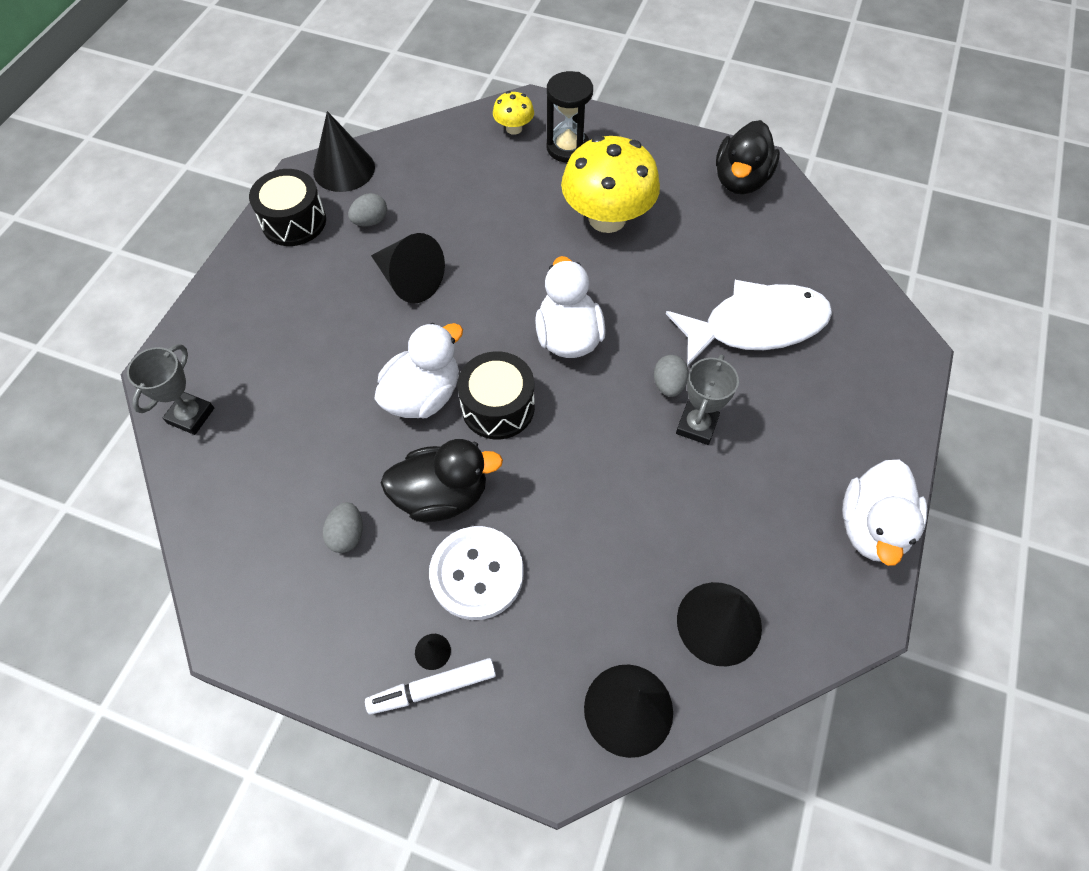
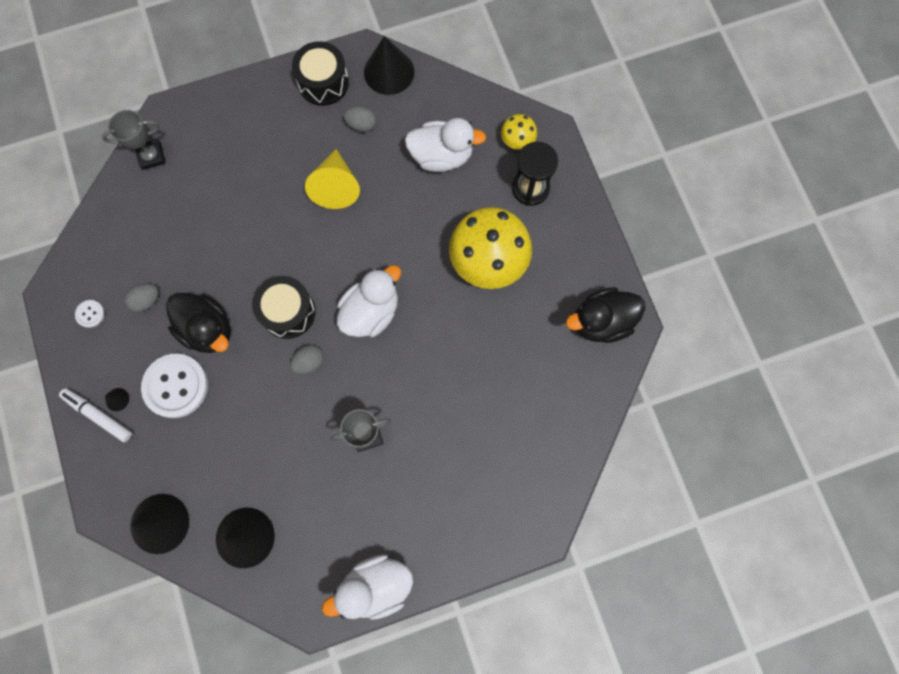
camera: 50 degrees right, 15 degrees up
(300, 608) = (90, 314): none -> white button
(409, 280) = (336, 186): black cone -> yellow cone
(423, 395) = (262, 265): white duck -> white duck (441, 156)
(668, 385) = (384, 397): grey egg -> grey egg (309, 362)
(756, 326) = (476, 419): white fish -> none

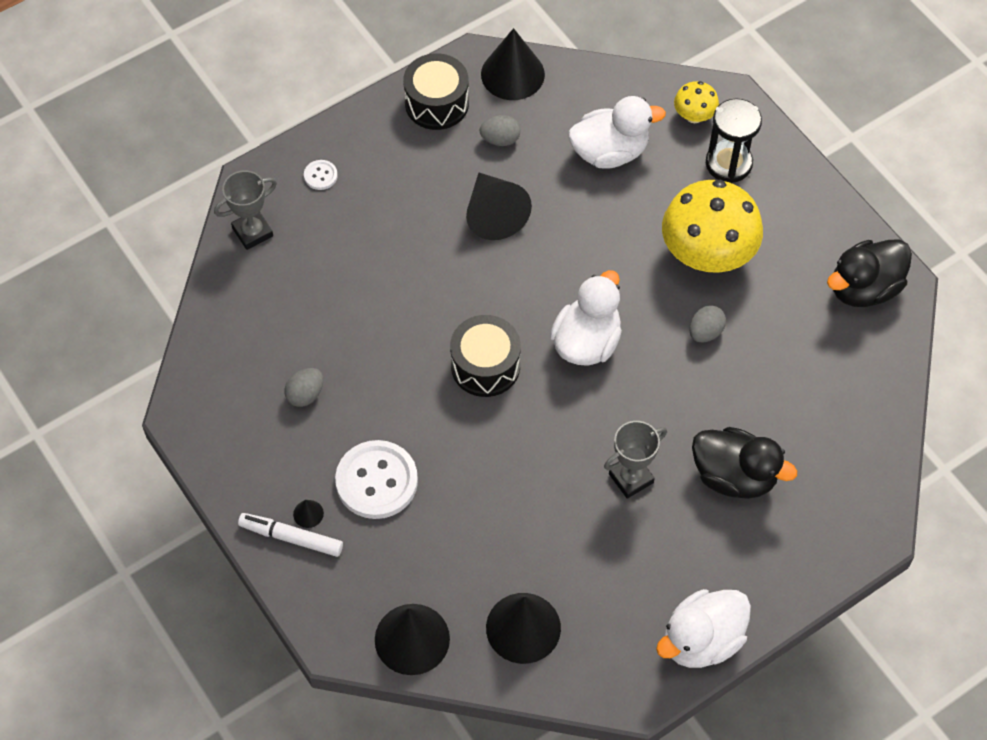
camera: 15 degrees left, 15 degrees down
(90, 314) = (239, 426): white button -> white button (320, 176)
(207, 329) = (393, 408): black duck -> black duck (734, 476)
(309, 362) = (531, 415): grey egg -> grey egg (705, 332)
(336, 186) = (494, 214): yellow cone -> black cone

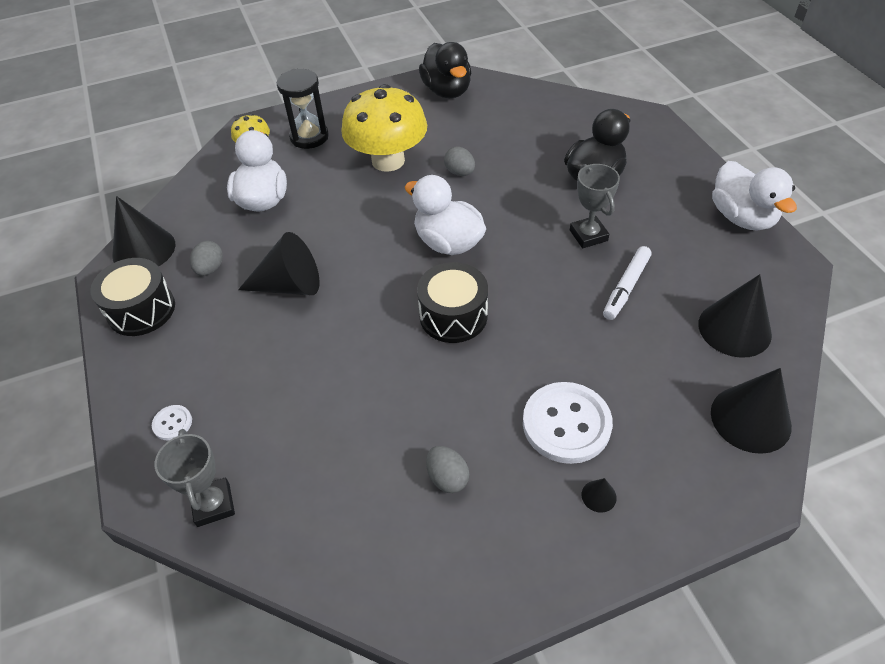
camera: 75 degrees left, 10 degrees down
(291, 537) = (627, 518): white marker -> white marker (626, 287)

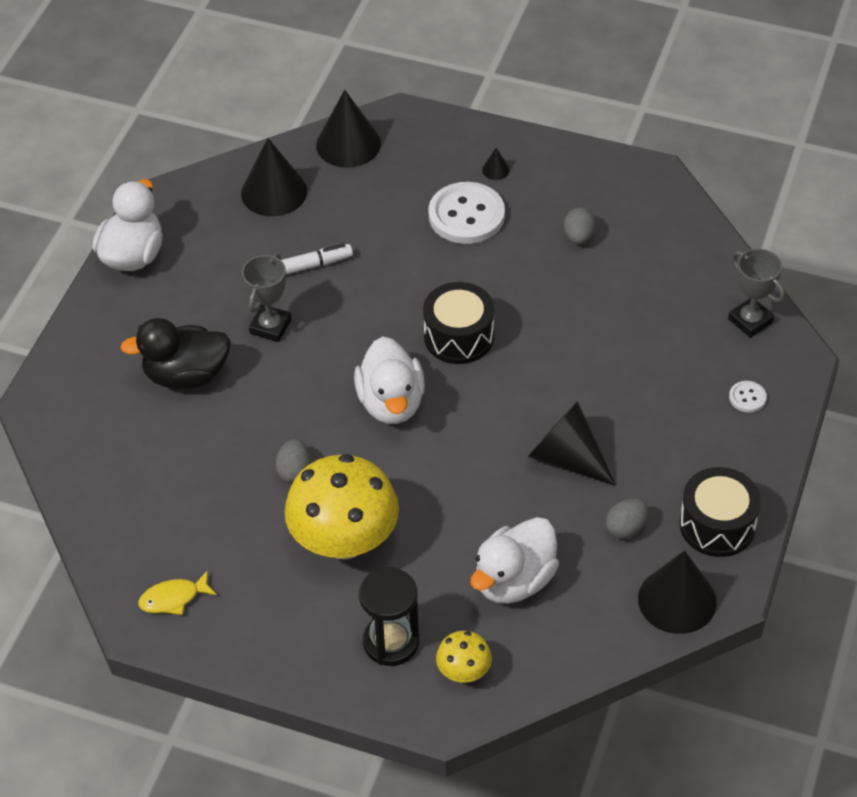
camera: 140 degrees left, 0 degrees up
(213, 504) = (750, 320): grey trophy -> grey trophy turned 60 degrees counterclockwise
(447, 91) = (173, 598): black duck -> yellow fish

